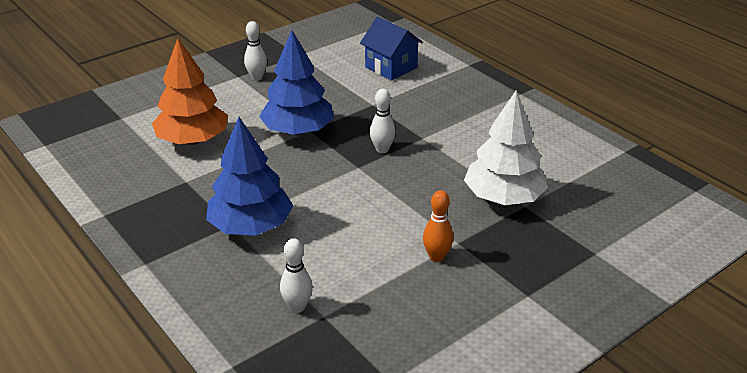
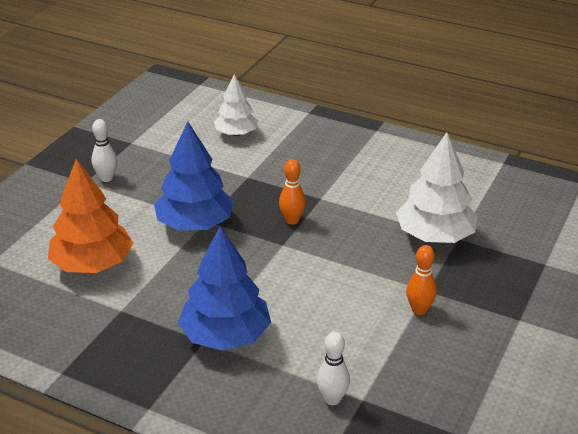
camera: 25 degrees left, 0 degrees up
(382, 149) = (292, 220): white bowling pin -> orange bowling pin
(391, 67) = (236, 133): blue house -> white tree

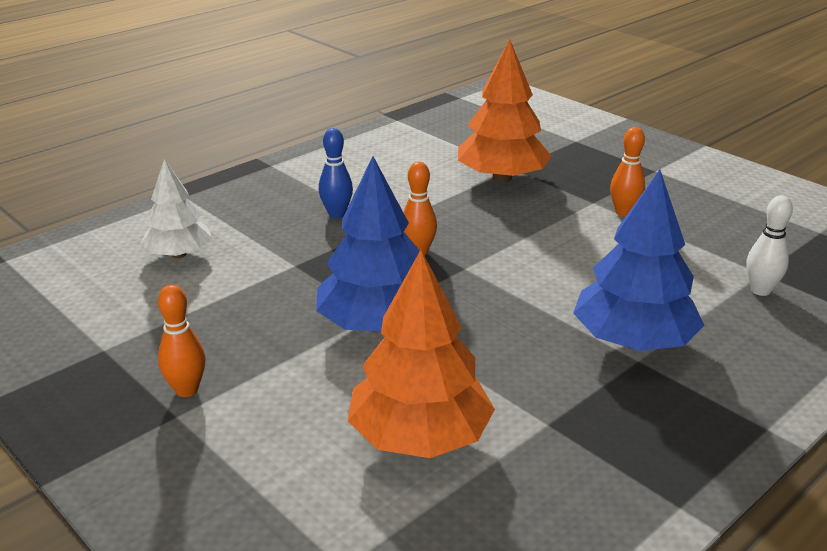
camera: 70 degrees left, 5 degrees down
(106, 178) = (186, 390): white bowling pin -> orange bowling pin
(323, 175) = (336, 214): none -> blue bowling pin
(435, 236) = (502, 178): white tree -> orange tree

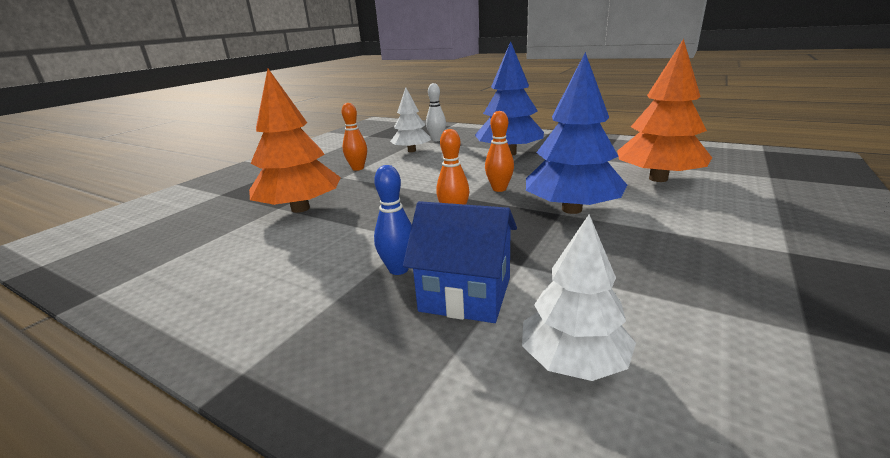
camera: 105 degrees left, 5 degrees down
(186, 390) = (758, 257): orange bowling pin -> orange bowling pin (499, 189)
(277, 234) = (465, 294): none -> blue house
(696, 259) = (412, 151): none -> white tree

